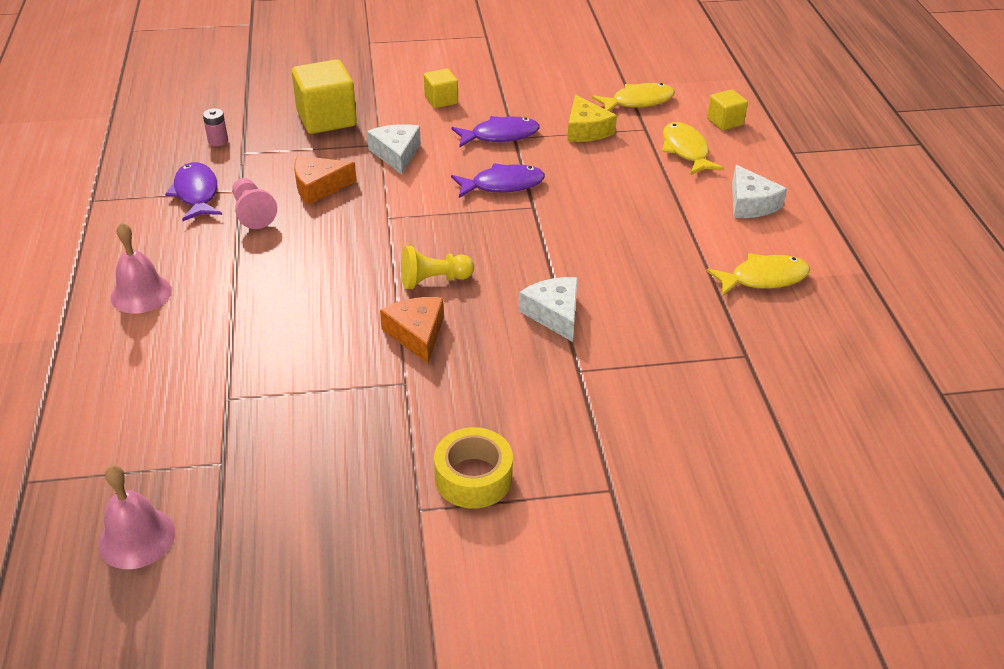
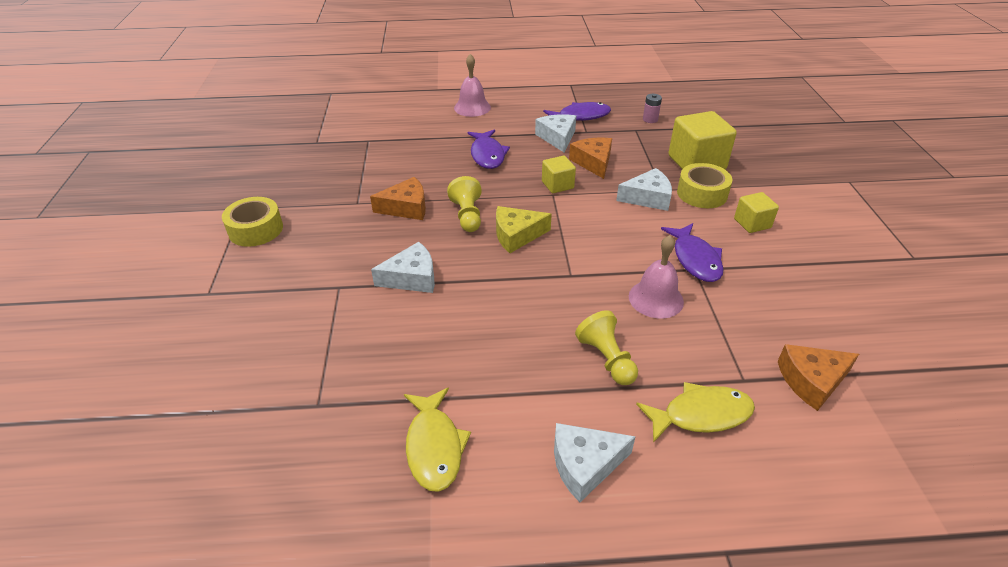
camera: 95 degrees right, 0 degrees up
(136, 538) = (276, 123): pink bell -> pink bell (656, 299)
(253, 213) = (557, 138): pink pawn -> white cheese
(389, 121) = (702, 193): none -> yellow tape
(502, 185) = (606, 257): purple fish -> purple fish (487, 155)
(586, 130) = (725, 325): yellow cheese -> yellow cheese (517, 235)
(638, 101) = (811, 381): yellow fish -> orange cheese
(641, 190) = (607, 359): none -> yellow pawn
(725, 122) = (791, 474): yellow cube -> yellow cube (557, 185)

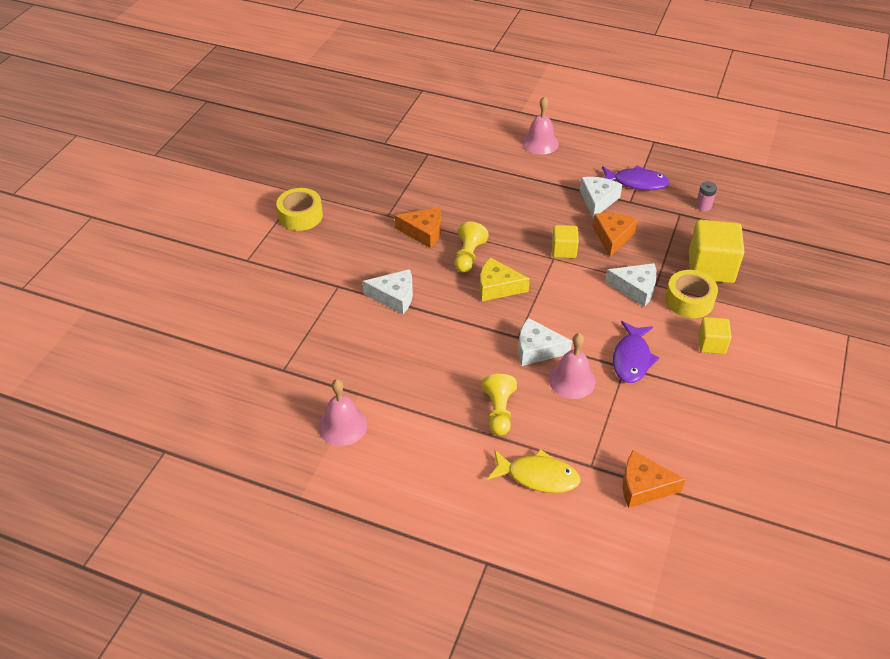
camera: 25 degrees right, 5 degrees up
(434, 446) = (342, 425): yellow fish -> pink bell
(487, 155) = (522, 200): purple fish -> none
(585, 465) = (433, 475): white cheese -> white cheese (537, 349)

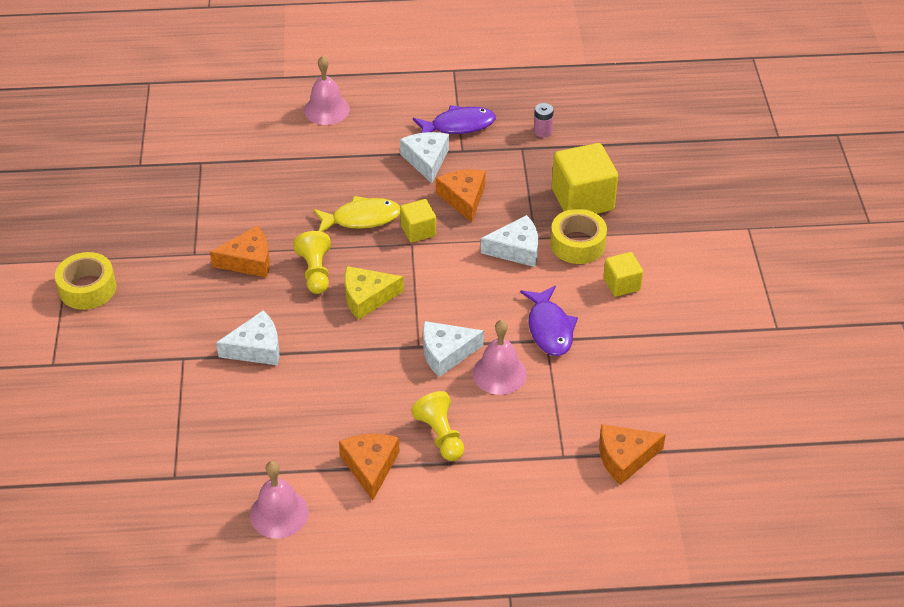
camera: 25 degrees left, 0 degrees up
(431, 416) = (370, 466): none -> orange cheese
(538, 476) = (515, 487): yellow fish -> yellow fish (361, 218)

